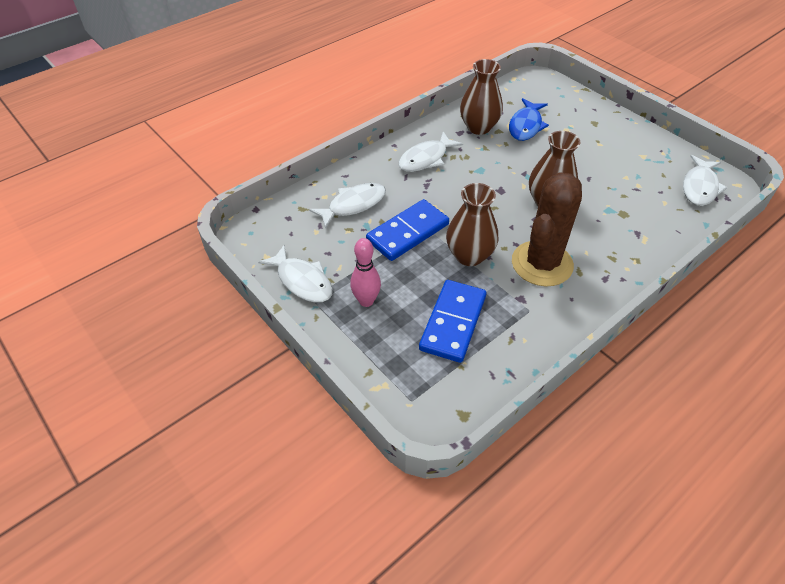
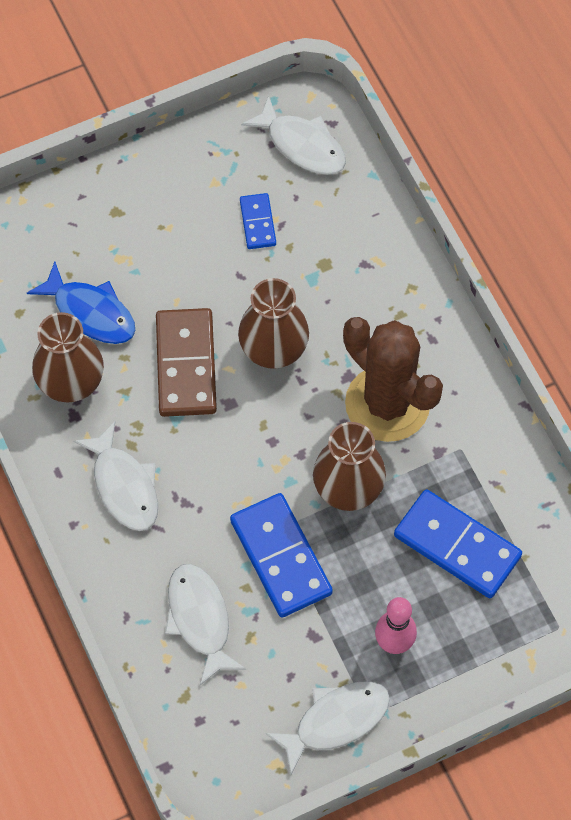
camera: 75 degrees left, 15 degrees up
(515, 167) = (186, 365): none -> brown domino
(630, 178) = (258, 223): none -> blue domino

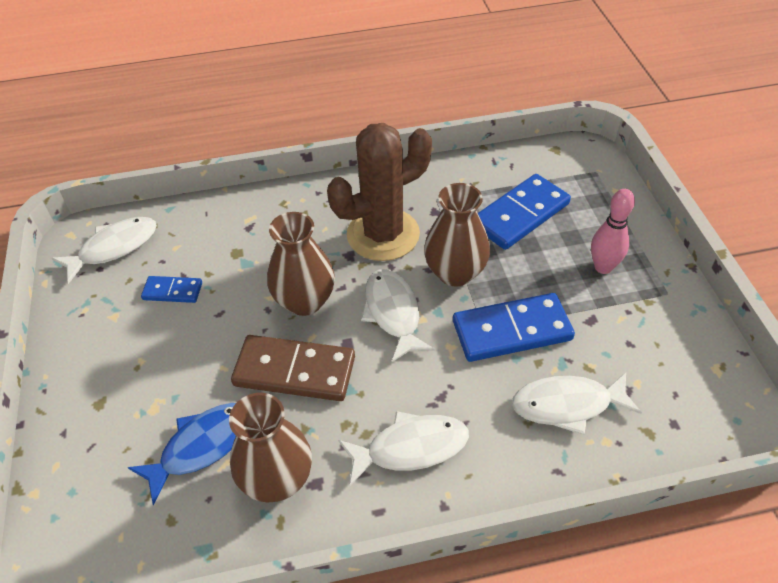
camera: 75 degrees left, 15 degrees down
(336, 721) = (674, 318): white fish -> white fish (393, 313)

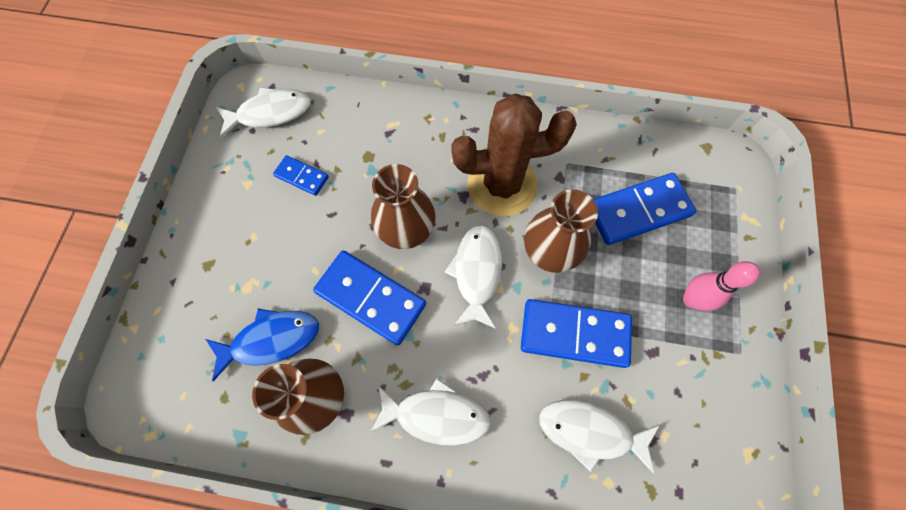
camera: 20 degrees right, 20 degrees up
(295, 371) = (371, 298): brown domino -> blue domino

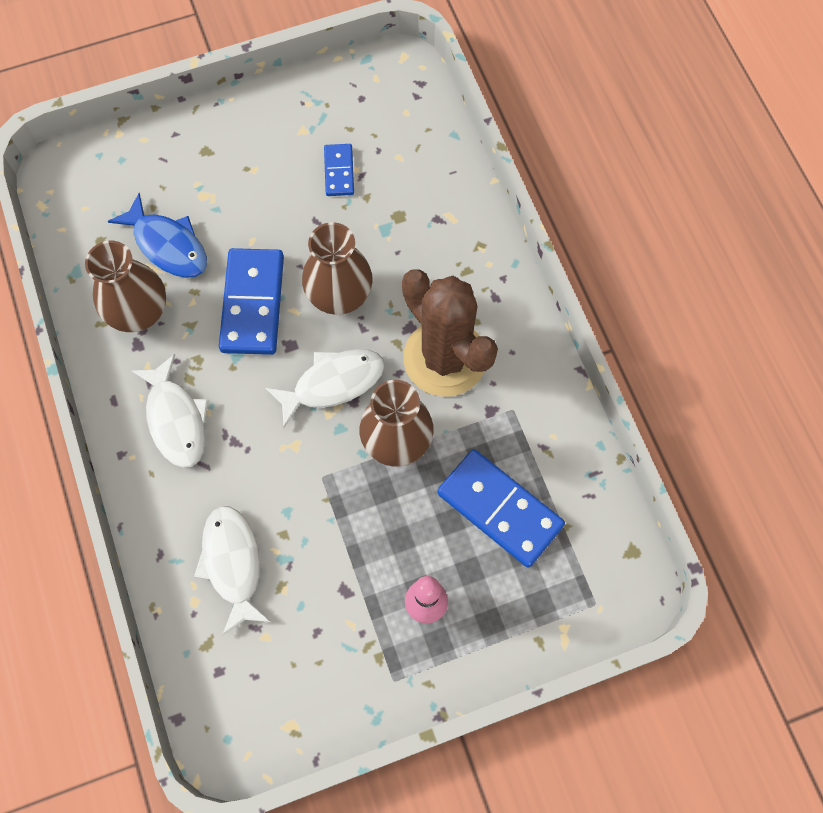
camera: 60 degrees right, 0 degrees up
(270, 113) = (390, 101): white fish -> none
(574, 333) = (322, 505): blue domino -> none

